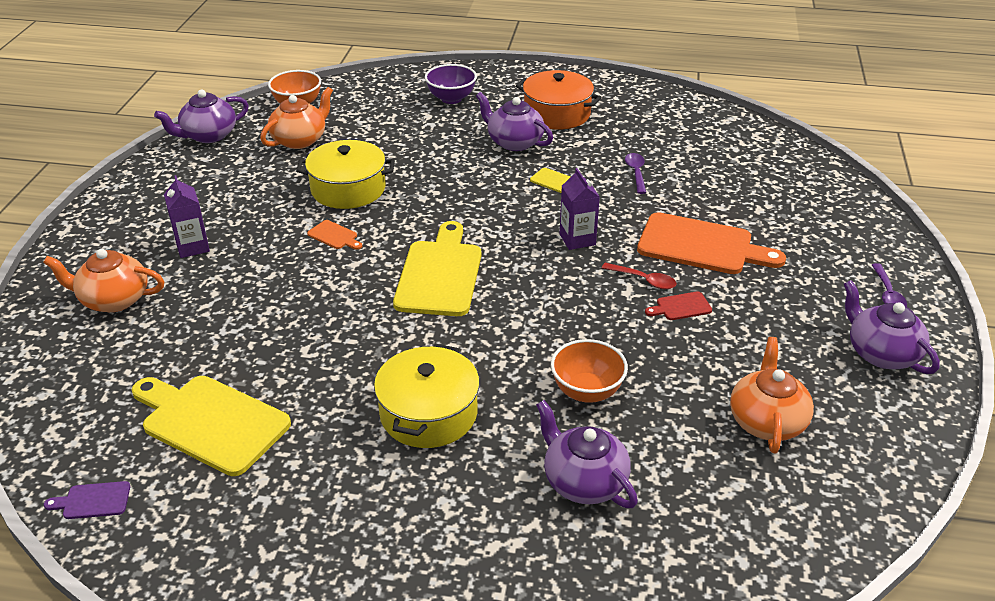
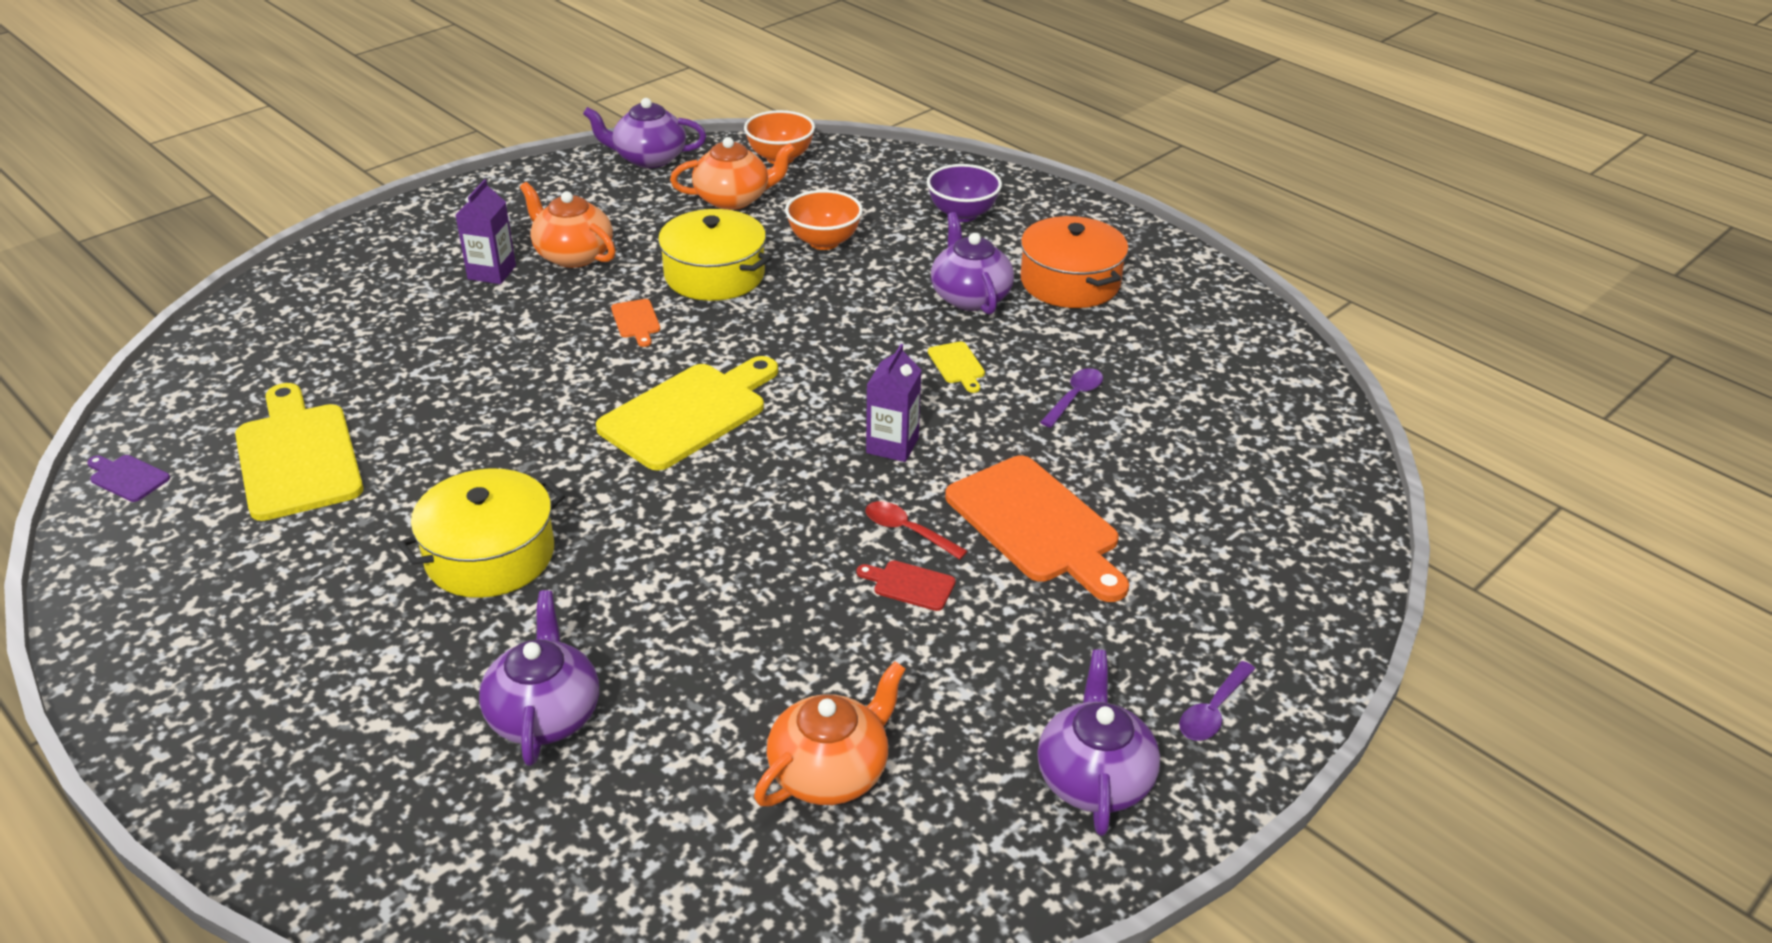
camera: 35 degrees right, 0 degrees up
(113, 299) = (363, 295): orange teapot -> orange teapot (573, 255)
(587, 391) = (674, 622): orange bowl -> orange bowl (824, 242)
(644, 280) = (907, 531): red spoon -> red spoon turned 150 degrees clockwise

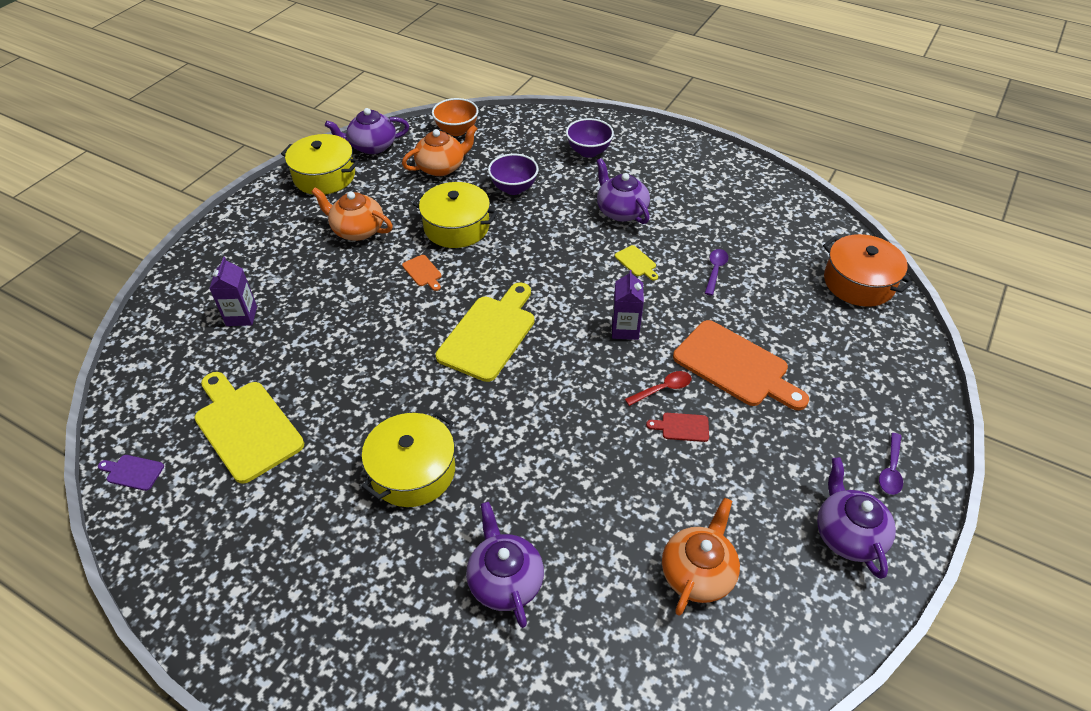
camera: 15 degrees left, 10 degrees up
(491, 272) = (309, 254): purple carton -> purple carton (241, 316)
(563, 183) = (324, 176): none -> yellow pot
(824, 242) = (513, 188): orange bowl -> purple bowl
(907, 531) = (662, 389): red spoon -> red spoon turned 135 degrees clockwise
(1070, 282) = (675, 188): orange pot -> orange pot (858, 282)

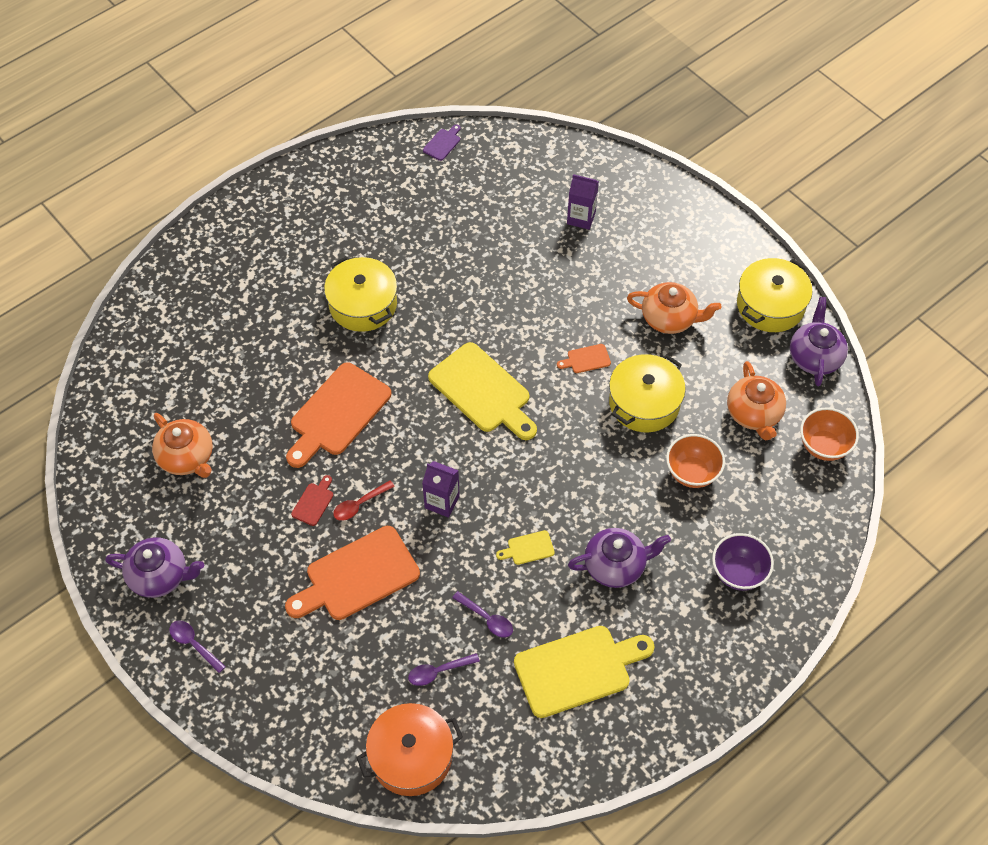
camera: 110 degrees right, 10 degrees up
(246, 427) = (455, 209): yellow cutting board -> yellow cutting board (578, 669)
(357, 230) = (670, 318): orange teapot -> orange teapot turned 60 degrees clockwise
(505, 580) = (245, 338): purple teapot -> none
(513, 188) = (692, 473): purple bowl -> orange bowl
(568, 444) = (337, 413): none -> orange cutting board
(662, 389) = (359, 504): red spoon -> red spoon turned 60 degrees clockwise
(780, 286) = (438, 671): none -> purple spoon

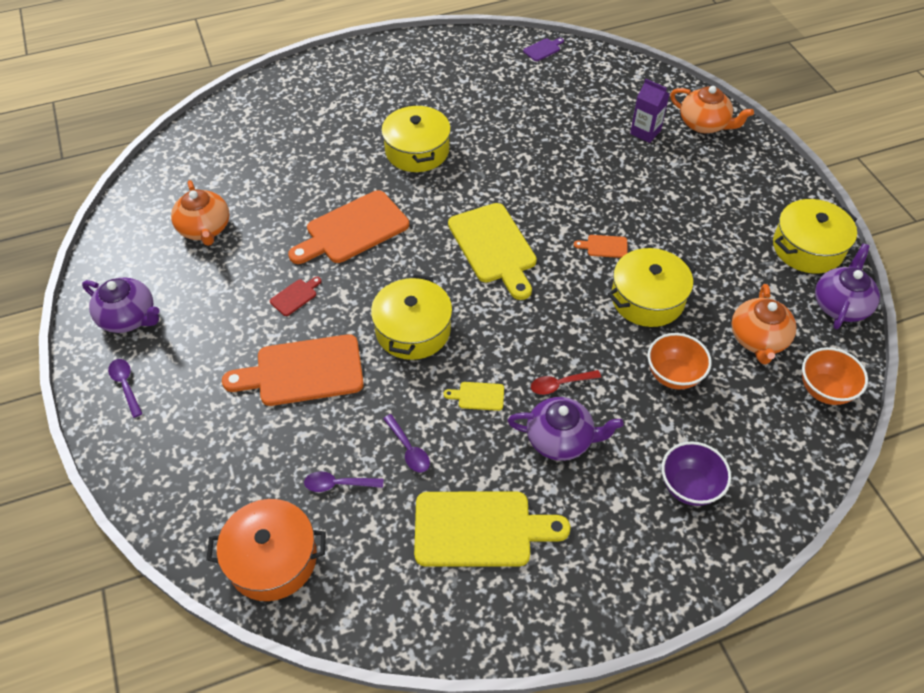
camera: 20 degrees right, 5 degrees down
(359, 504) = (335, 310): red spoon -> red spoon (560, 384)
(442, 502) = (413, 330): purple carton -> yellow pot
(670, 318) = (700, 233): orange teapot -> orange teapot (704, 124)

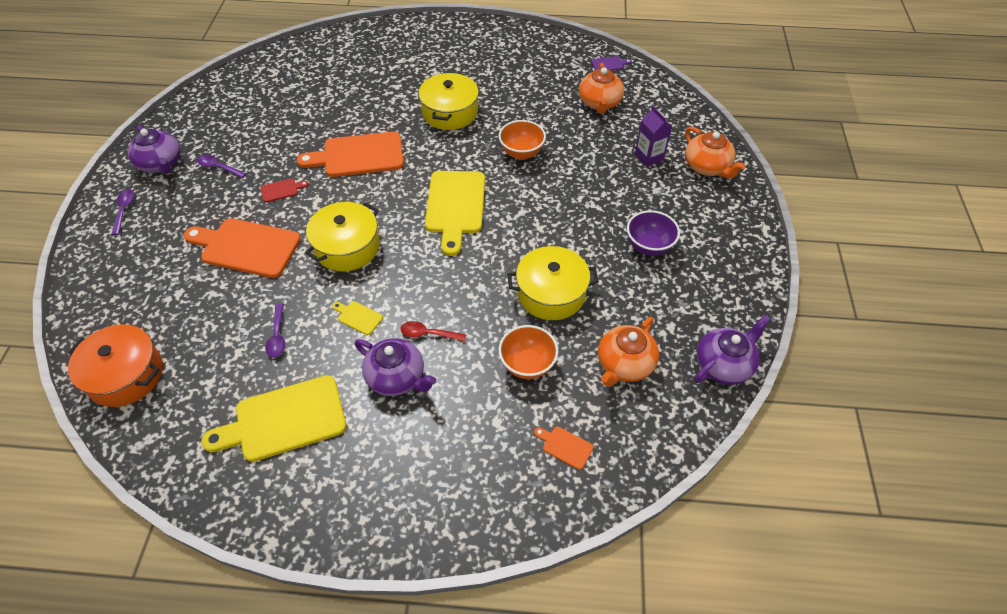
camera: 25 degrees right, 0 degrees up
(205, 229) = (256, 119): orange teapot -> orange teapot (599, 103)
(338, 484) = (209, 340): purple spoon -> purple spoon (218, 167)
(480, 529) = (284, 420): yellow cutting board -> yellow cutting board turned 135 degrees clockwise
(604, 246) = (545, 237): orange cutting board -> orange cutting board (565, 446)
(689, 487) = (473, 462): purple bowl -> purple bowl (649, 246)
(808, 248) = (728, 304): yellow pot -> none
(824, 390) = (654, 432): orange bowl -> orange bowl (521, 153)

